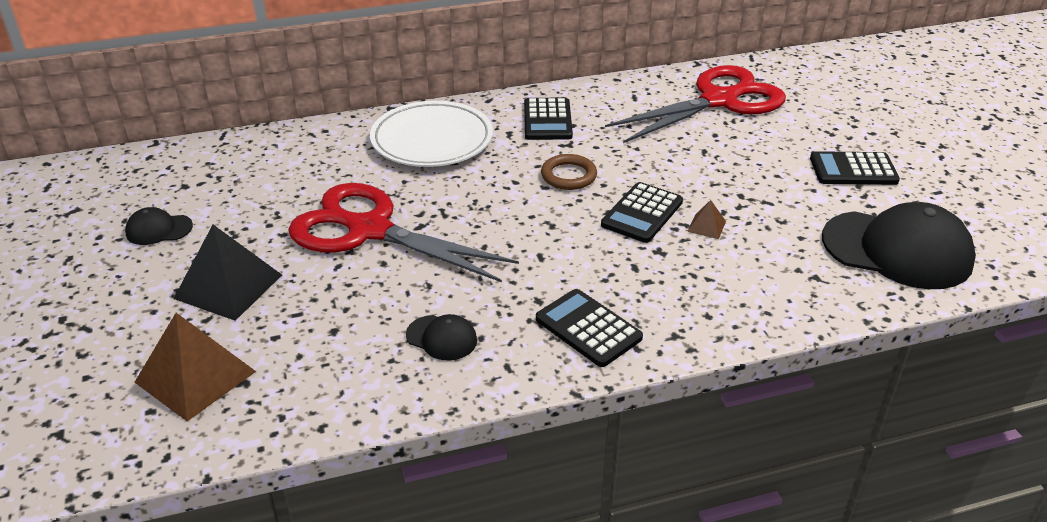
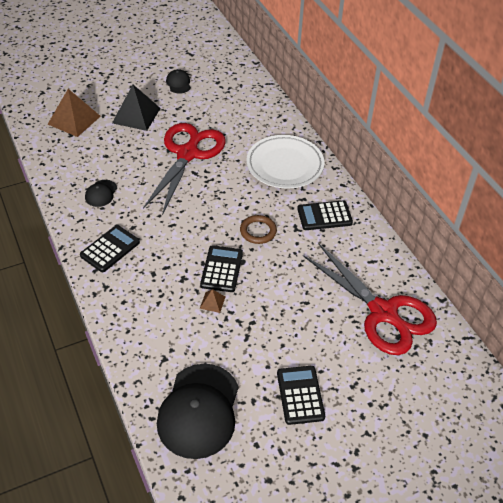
camera: 80 degrees right, 10 degrees up
(642, 213) = (221, 269): black calculator -> black calculator turned 75 degrees clockwise

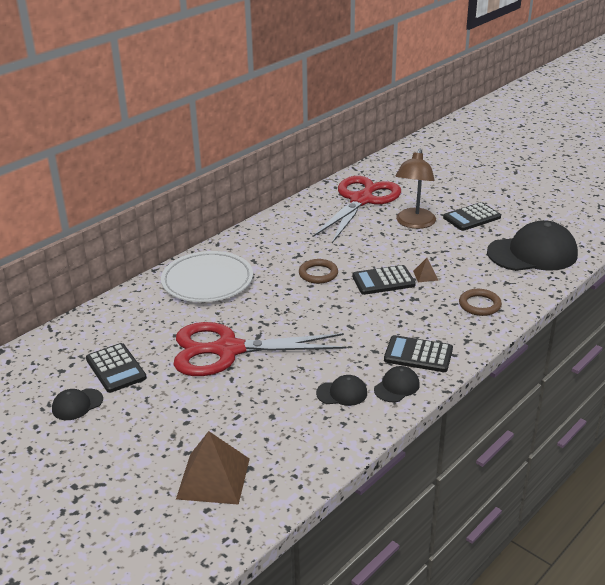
camera: 110 degrees left, 15 degrees down
(85, 223) = (396, 387): none -> black cap
(136, 115) = (172, 419): black pyramid -> none
(144, 319) = (479, 305): none -> brown ring
(312, 336) = (414, 223): none -> brown lamp
(324, 216) = (269, 244): black calculator -> black calculator (116, 368)

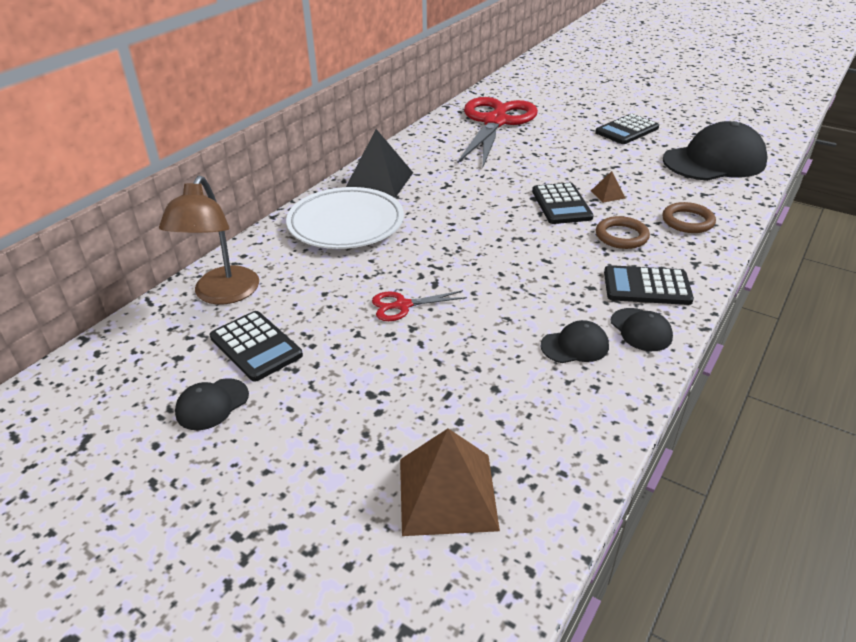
camera: 10 degrees left, 5 degrees up
(228, 350) = (403, 305): red scissors -> red scissors, size x0.41
(245, 247) = (379, 181): none -> black pyramid
(318, 274) = (480, 203): brown ring -> brown ring (621, 236)
(383, 281) = (561, 204): black calculator -> black calculator turned 75 degrees counterclockwise
(396, 387) = (641, 330): black cap -> black cap turned 120 degrees clockwise
(414, 223) = (566, 141): brown lamp -> brown lamp (222, 294)

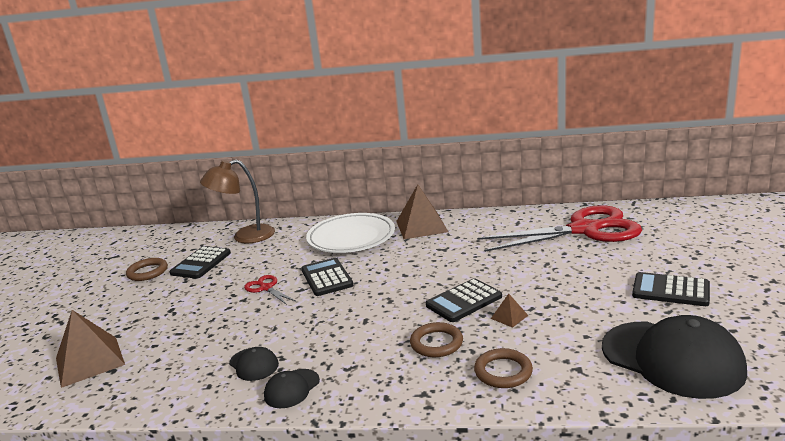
camera: 65 degrees right, 15 degrees down
(212, 404) = (147, 272): black cap -> brown ring
(379, 181) = (421, 226): black pyramid -> brown pyramid
(646, 286) = (360, 376): black calculator -> black calculator (327, 278)

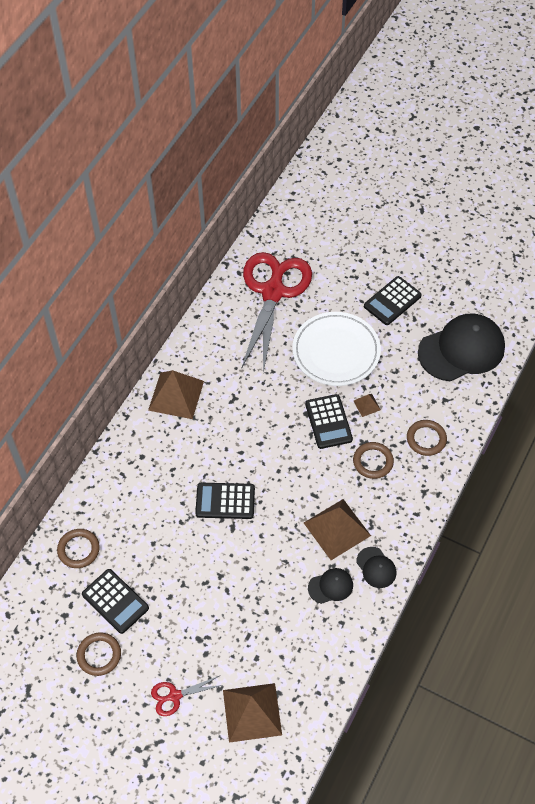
camera: 70 degrees left, 35 degrees up
(245, 237) = (78, 550): brown lamp -> brown ring
(266, 288) = (211, 553): red scissors -> red scissors (175, 696)
(330, 346) = (337, 529): none -> brown pyramid
(351, 238) = (156, 458): white plate -> white plate (336, 352)

